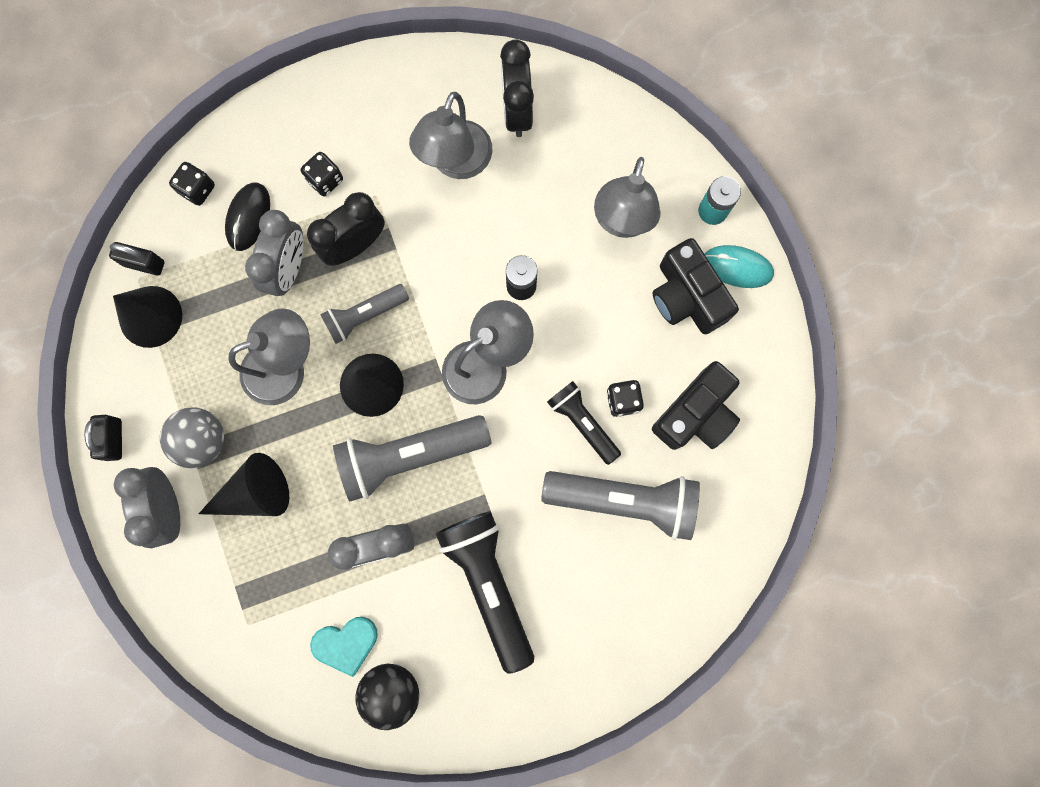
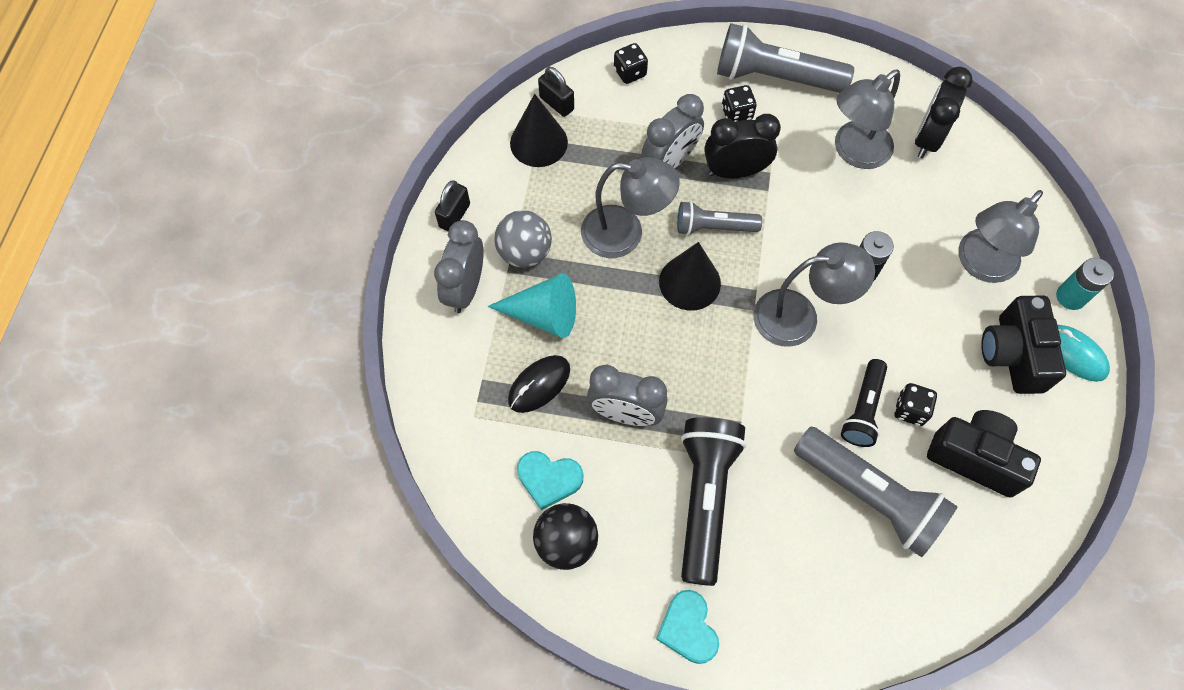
camera: 30 degrees right, 15 degrees down
(248, 217) = (658, 110): black mouse -> black mouse (539, 385)
(255, 493) = (543, 315): black cone -> turquoise cone
(410, 455) = (692, 355): grey flashlight -> grey flashlight (775, 77)
(531, 703) = (688, 628): none -> turquoise heart
(583, 423) = (863, 409): black flashlight -> black flashlight turned 150 degrees counterclockwise
(695, 414) = (975, 457): black camera -> black camera turned 135 degrees counterclockwise

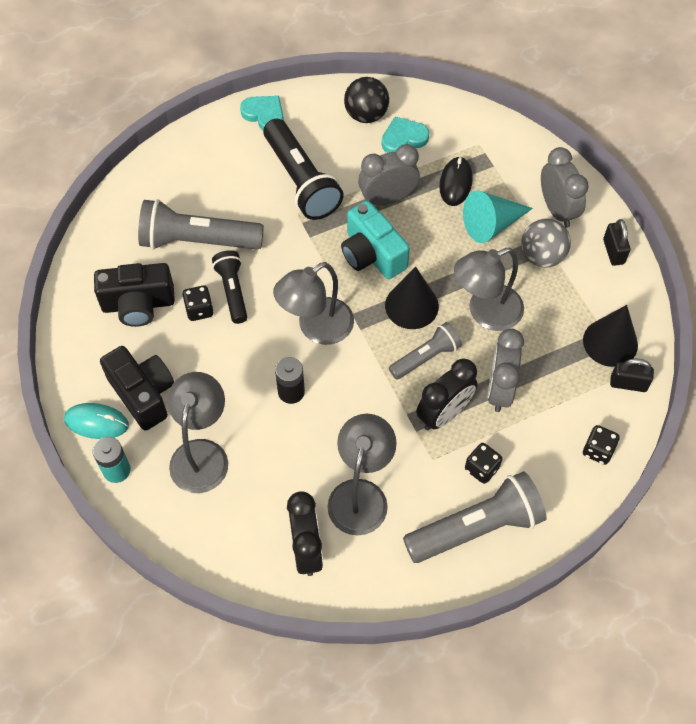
camera: 145 degrees right, 5 degrees down
(689, 359) = (372, 254): none -> turquoise camera

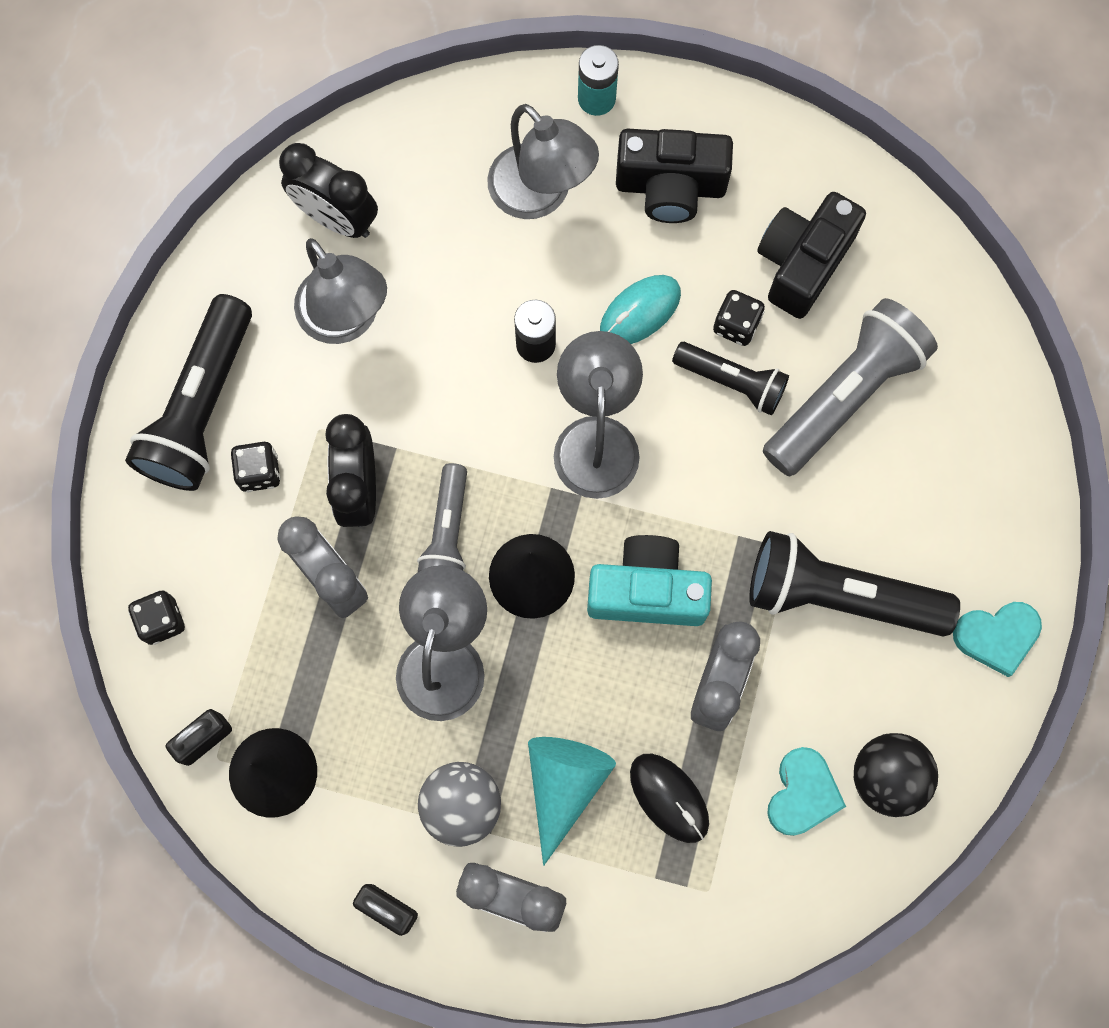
camera: 130 degrees right, 15 degrees up
(96, 422) = (675, 116): turquoise mouse -> turquoise mouse (640, 311)
(476, 528) = (202, 407): grey flashlight -> black flashlight

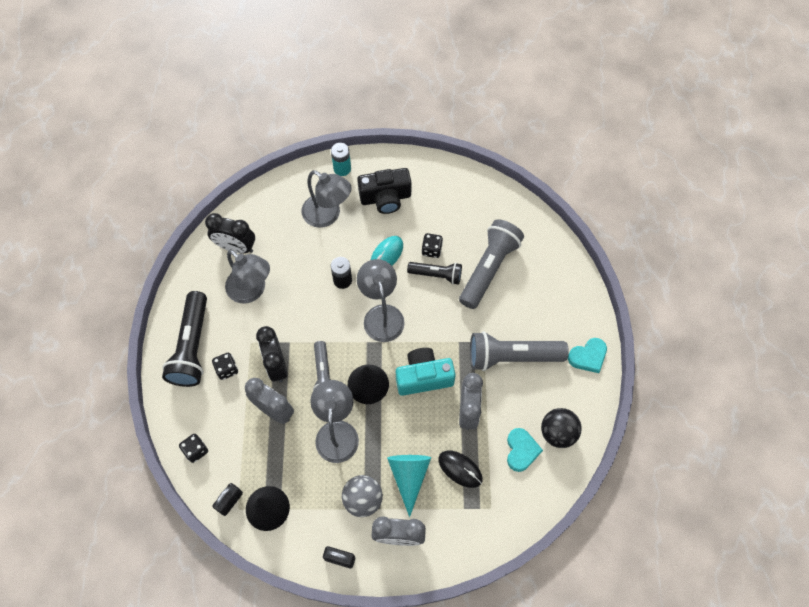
camera: 15 degrees left, 10 degrees down
(802, 263) = (453, 216): black camera -> none
(839, 595) = (512, 356): black flashlight -> grey flashlight

